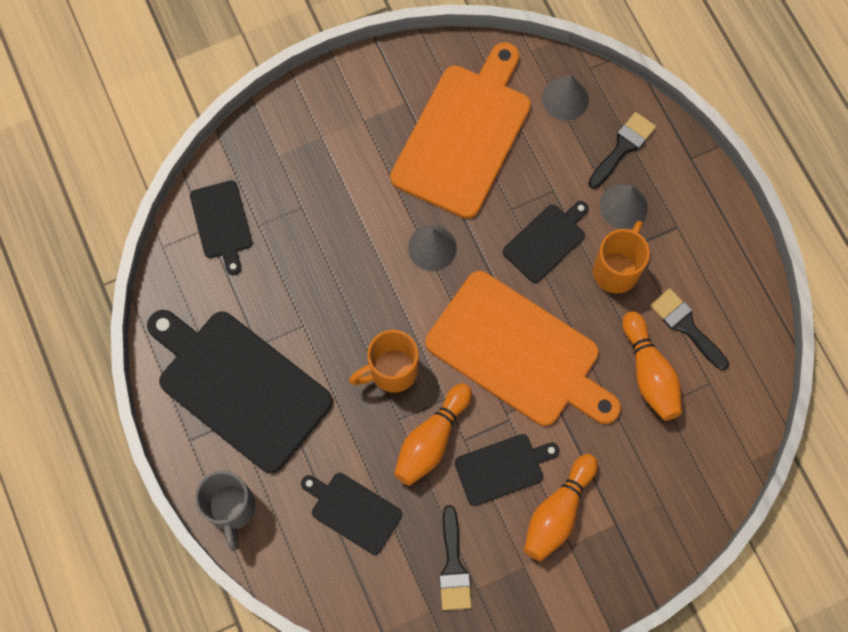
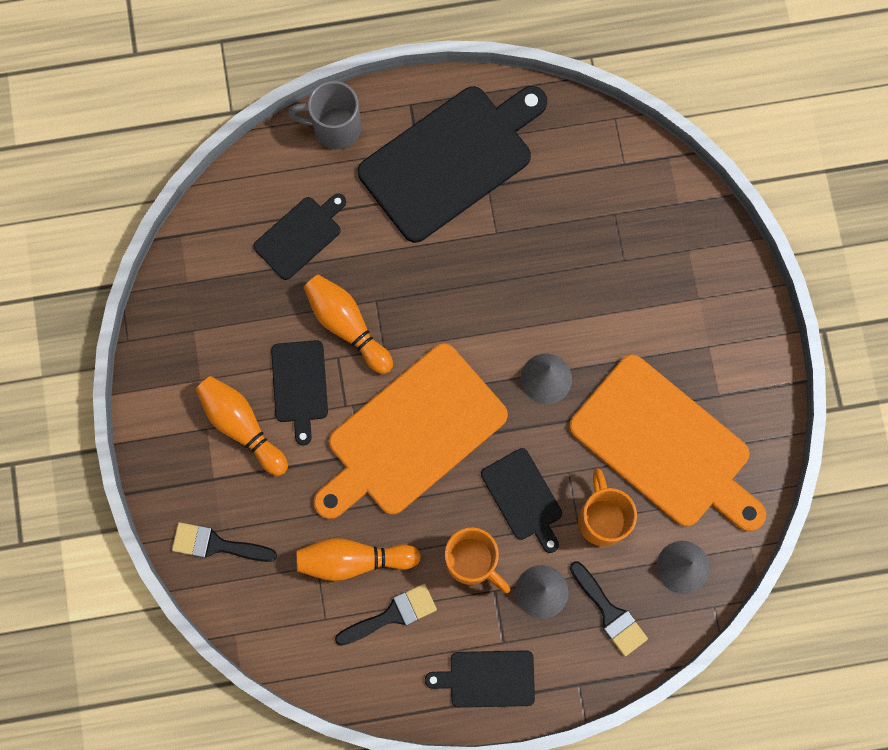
camera: 105 degrees right, 5 degrees up
(222, 223) = (626, 178): black cutting board -> black cutting board (487, 678)
(391, 371) = (426, 305): orange mug -> orange mug (602, 518)
(453, 566) = (221, 314): black brush -> black brush (216, 545)

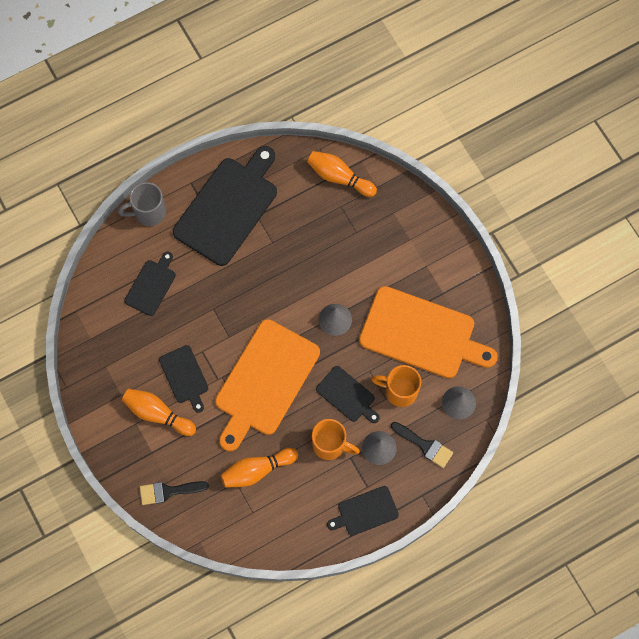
camera: 20 degrees left, 5 degrees down
(347, 326) = (201, 330): orange bowling pin -> orange bowling pin (339, 177)
(392, 614) = (293, 494): black brush -> none
(602, 518) = (399, 391): orange mug -> orange mug turned 45 degrees counterclockwise

